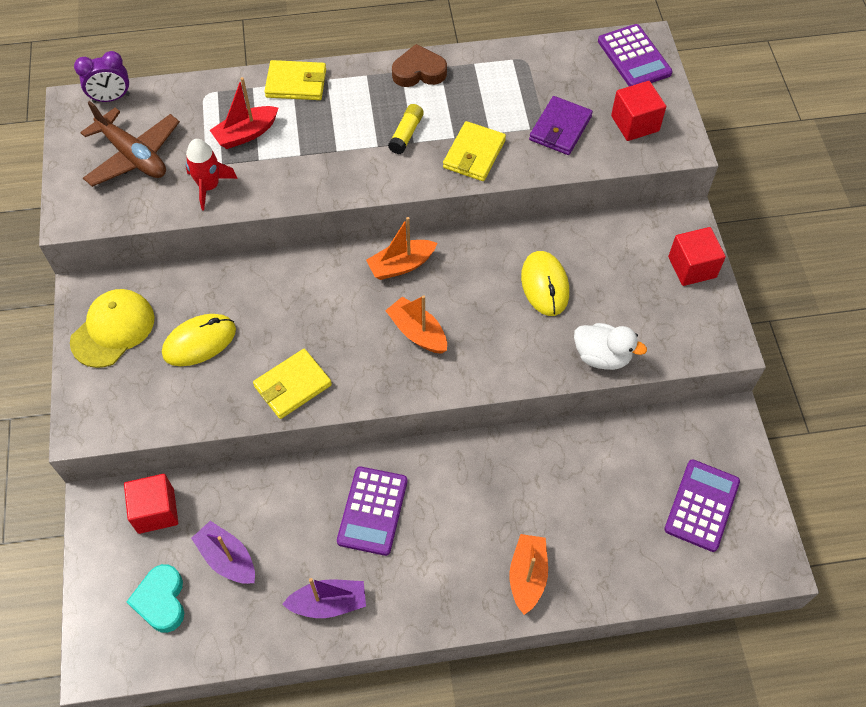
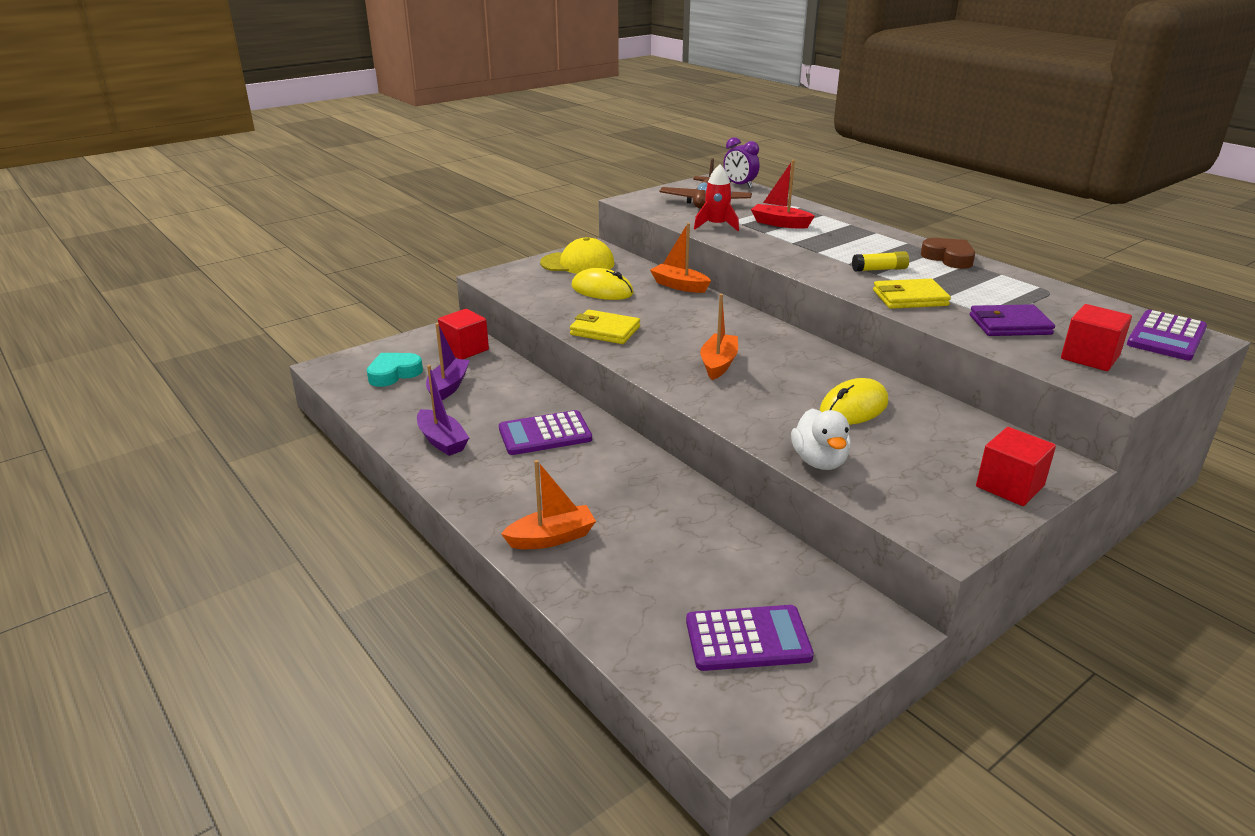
camera: 60 degrees right, 30 degrees down
(296, 83) = (853, 225): yellow wallet -> none
(401, 265) = (773, 339): orange boat -> orange boat (679, 286)

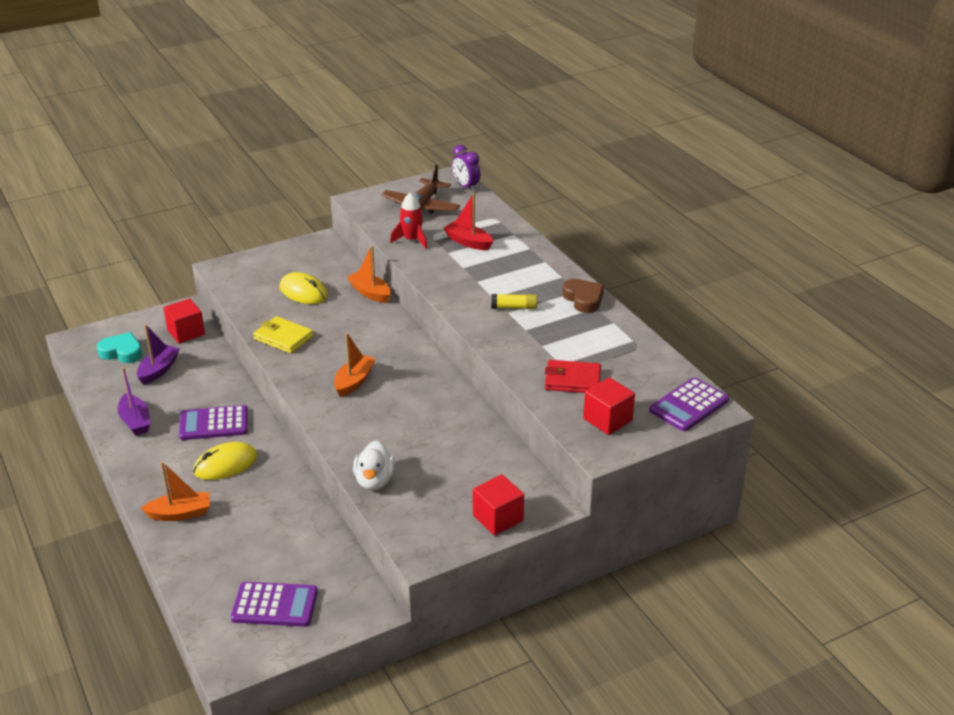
camera: 10 degrees right, 5 degrees up
(394, 373) = (122, 352): turquoise heart -> turquoise heart turned 45 degrees clockwise
(578, 263) = (298, 258): yellow cap -> none
(853, 407) = (432, 435): yellow mouse -> yellow mouse (225, 464)
(910, 298) = (515, 343): yellow wallet -> none
(1010, 325) = (572, 380): purple wallet -> red wallet

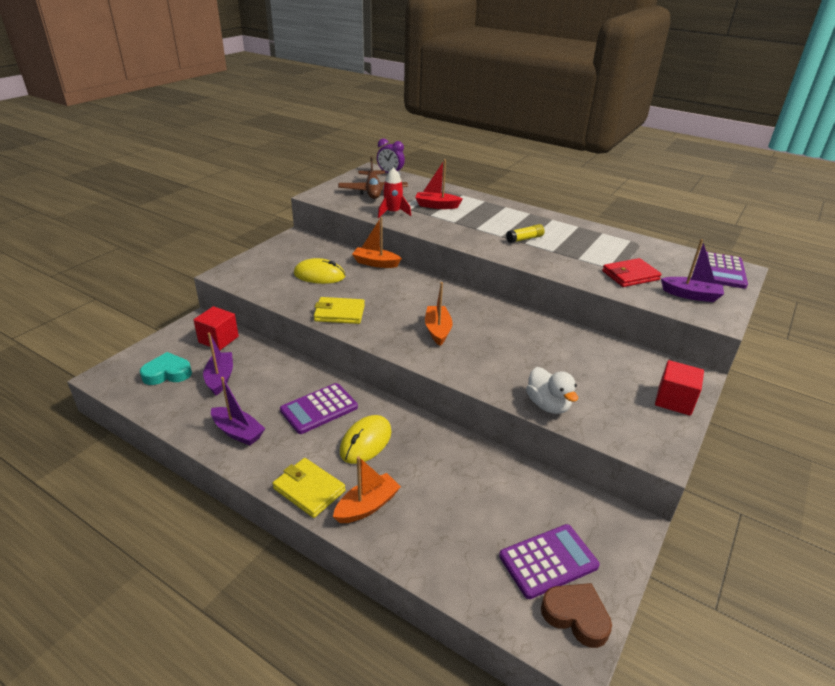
camera: 30 degrees left, 0 degrees up
(149, 485) = (309, 490): none -> yellow wallet
(583, 299) = (563, 223): brown heart -> brown heart (576, 616)
(607, 420) = (690, 295): red cube -> purple boat

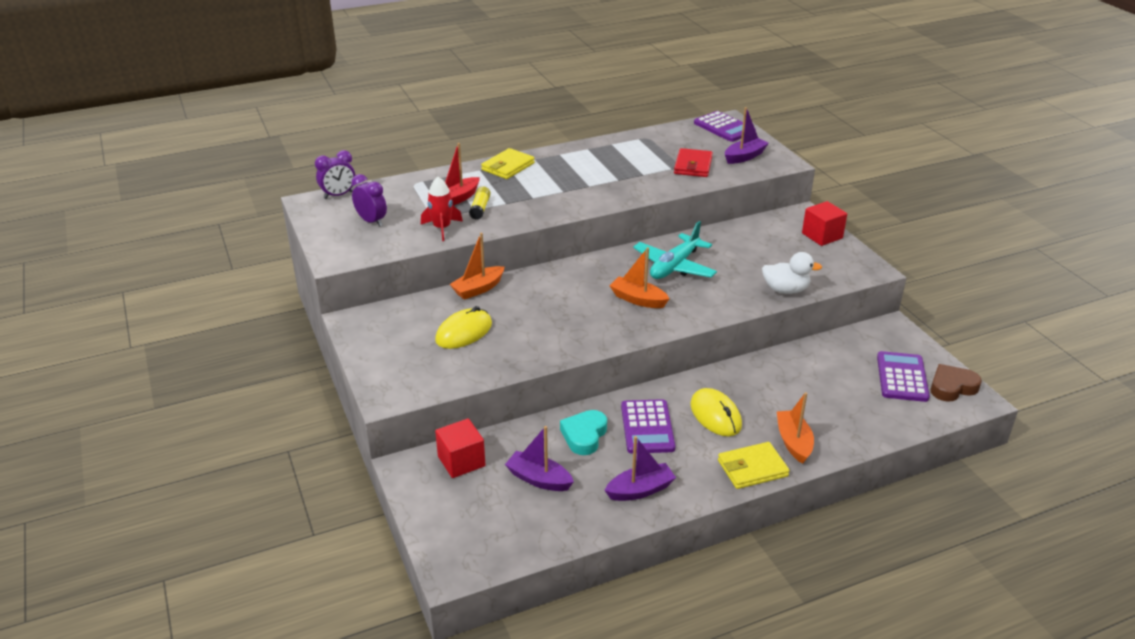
camera: 55 degrees left, 0 degrees up
(167, 373) = (493, 517): turquoise heart -> turquoise heart (584, 435)
(339, 313) = (554, 344): yellow wallet -> yellow wallet (508, 167)
(373, 191) = (371, 221): brown plane -> purple clock
(506, 332) = (674, 266): none -> turquoise plane
(524, 239) = (581, 183): yellow glue stick -> yellow glue stick (480, 208)

